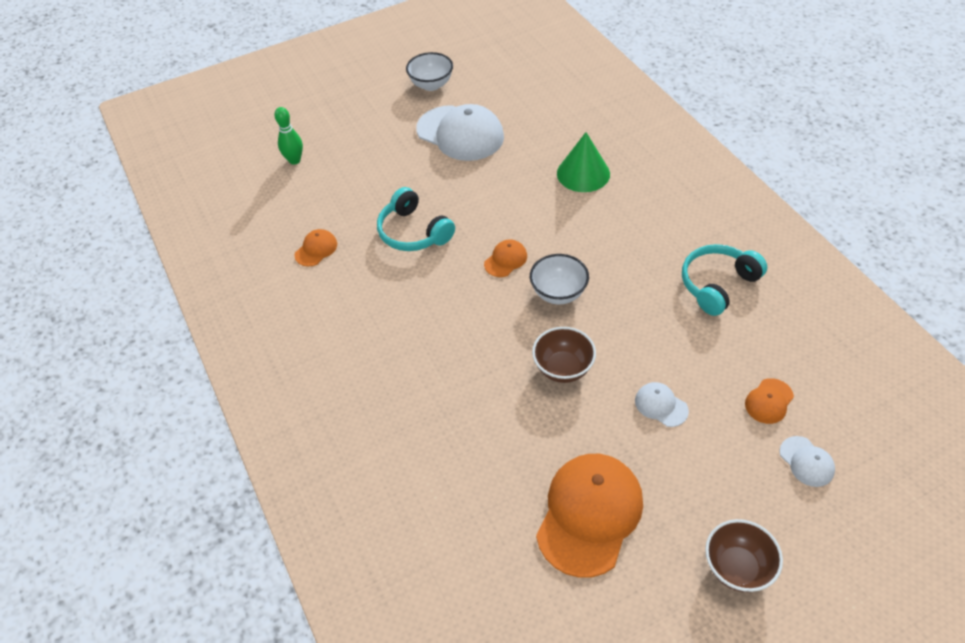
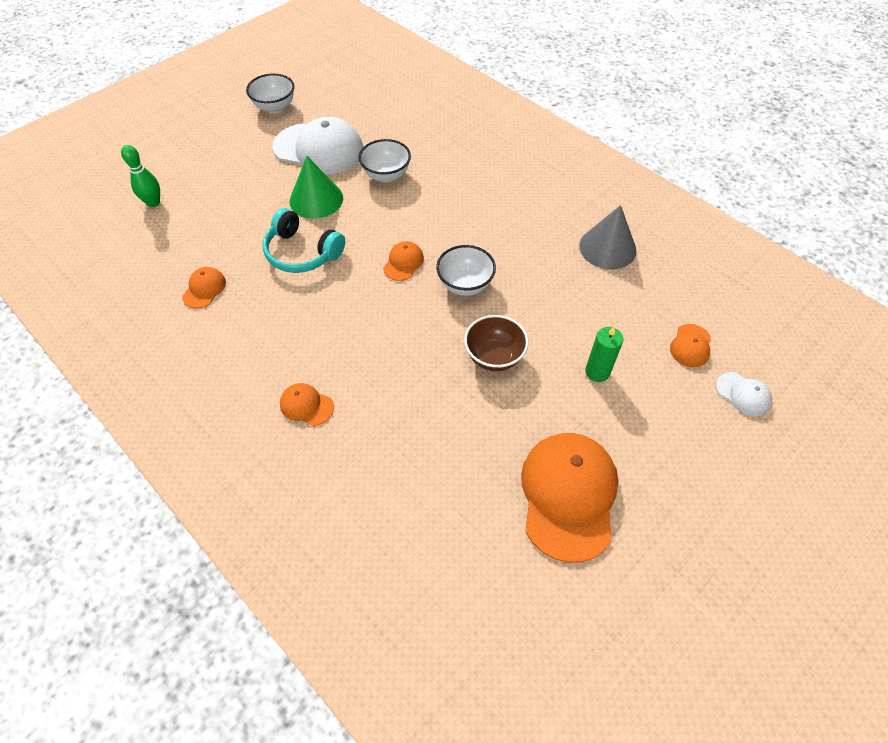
camera: 20 degrees left, 5 degrees up
(374, 375) = (306, 405): none -> orange cap
(517, 170) = (386, 175): none -> white bowl
(583, 173) = (450, 167): green cone -> green cone (316, 199)
(661, 405) = (597, 372): white cap -> green candle
(717, 284) = (607, 248): turquoise headphones -> grey cone
(737, 568) = (720, 511): brown bowl -> none

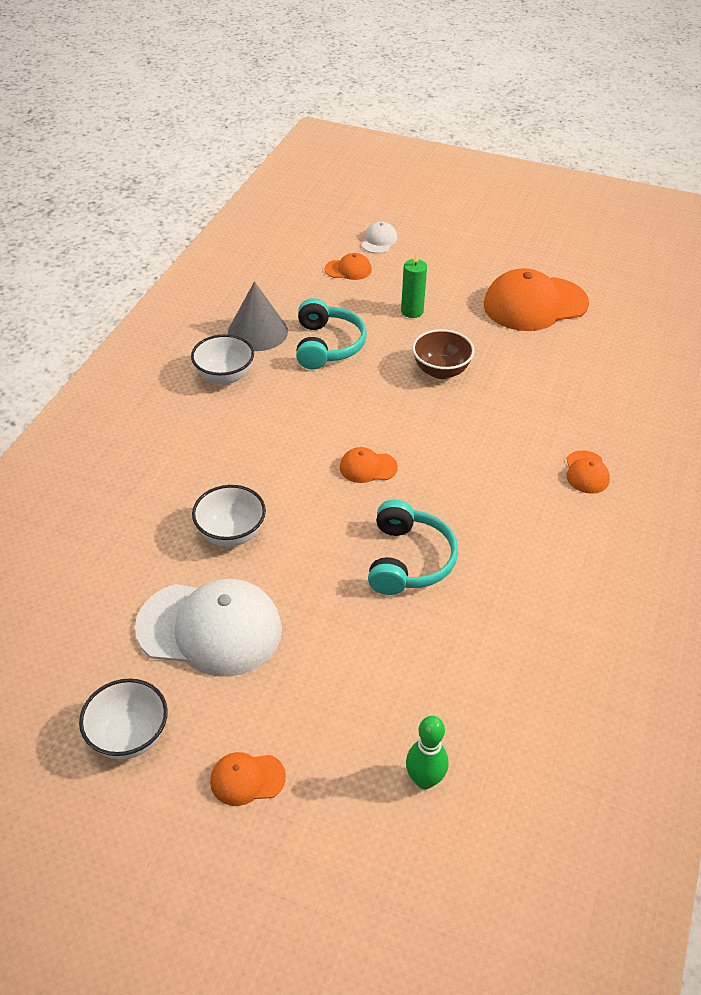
camera: 115 degrees left, 10 degrees down
(204, 289) = (522, 627): orange cap -> orange cap (247, 779)
(316, 199) = (312, 586): green cone -> none
(319, 149) = (210, 628): white cap -> white cap turned 105 degrees clockwise
(465, 285) = (368, 412): white bowl -> white bowl (224, 376)
(568, 288) = (327, 345): none -> turquoise headphones

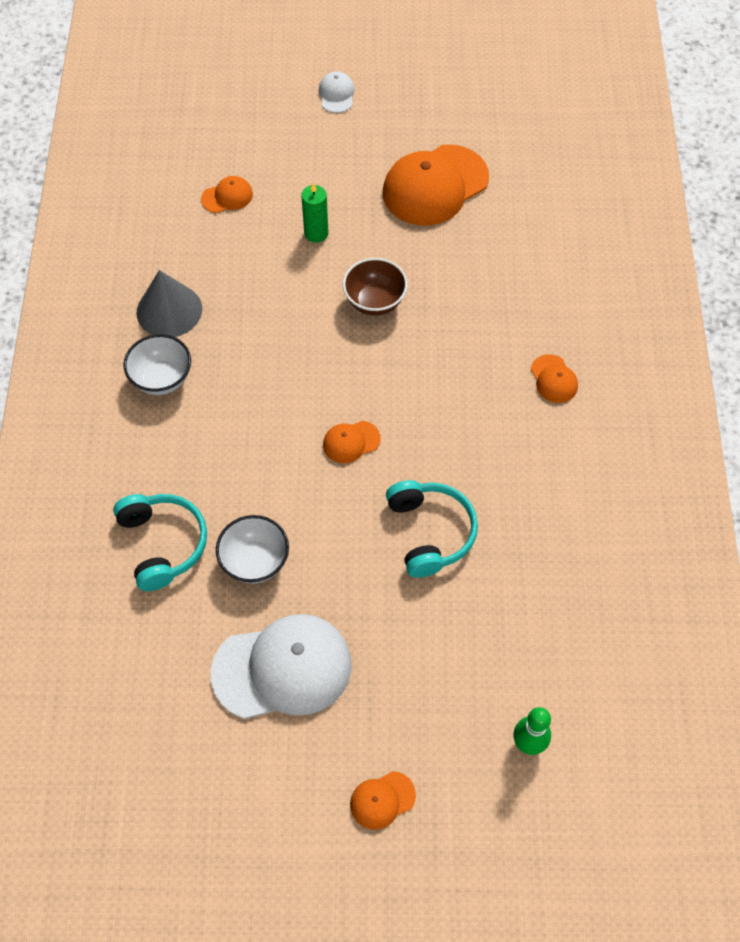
camera: 20 degrees left, 15 degrees up
(129, 736) = (262, 800): white bowl -> none
(327, 345) = (249, 305): turquoise headphones -> turquoise headphones (163, 544)
(379, 241) = (243, 146): white cap -> white cap (336, 94)

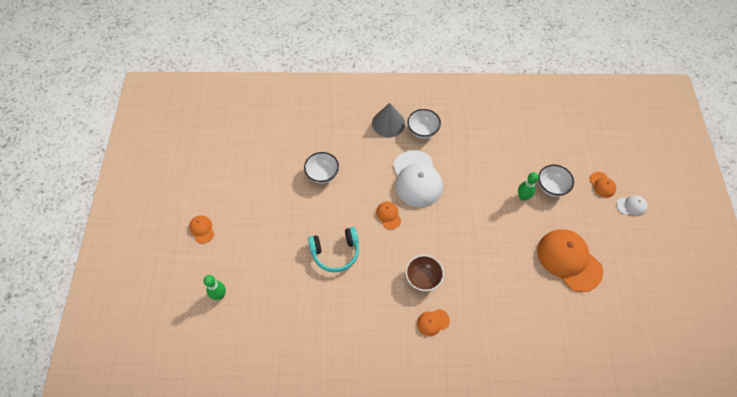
camera: 90 degrees right, 0 degrees up
(163, 544) = (333, 137): turquoise headphones -> none
(169, 310) = (464, 131): grey cone -> grey cone (388, 123)
(227, 196) = (542, 153): orange cap -> orange cap (602, 185)
(282, 668) = (268, 188): white cap -> white cap (416, 179)
(298, 192) = (551, 187): none -> white bowl
(316, 233) = (523, 197): green candle -> green bowling pin
(375, 301) = (479, 227): brown bowl -> brown bowl (423, 278)

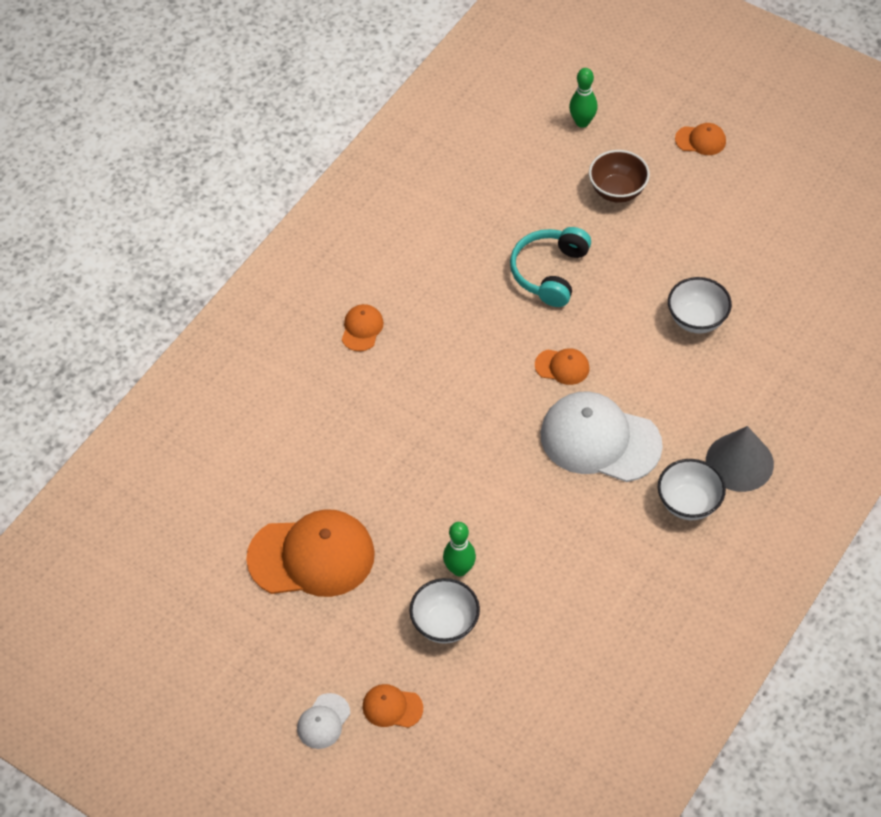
camera: 125 degrees right, 5 degrees down
(423, 278) = (431, 353): brown bowl -> brown bowl (617, 191)

